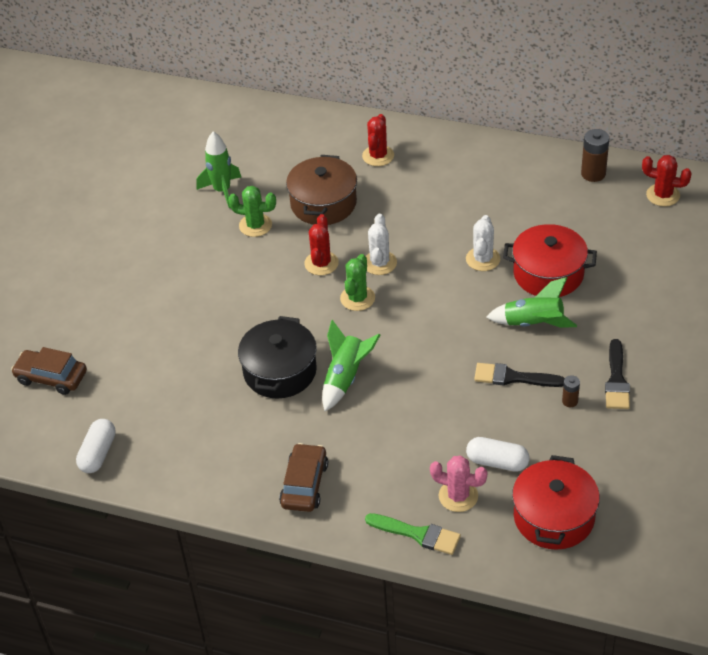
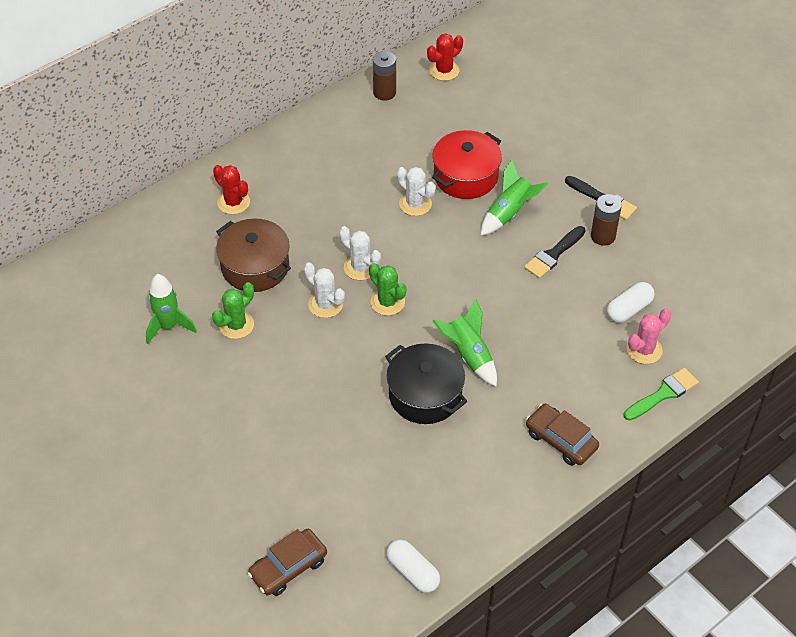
camera: 60 degrees left, 5 degrees up
(321, 263) = (325, 304): red cactus -> white cactus
(554, 517) = (704, 306): red pot -> none
(570, 401) = (603, 236): brown battery -> brown battery, size x1.78

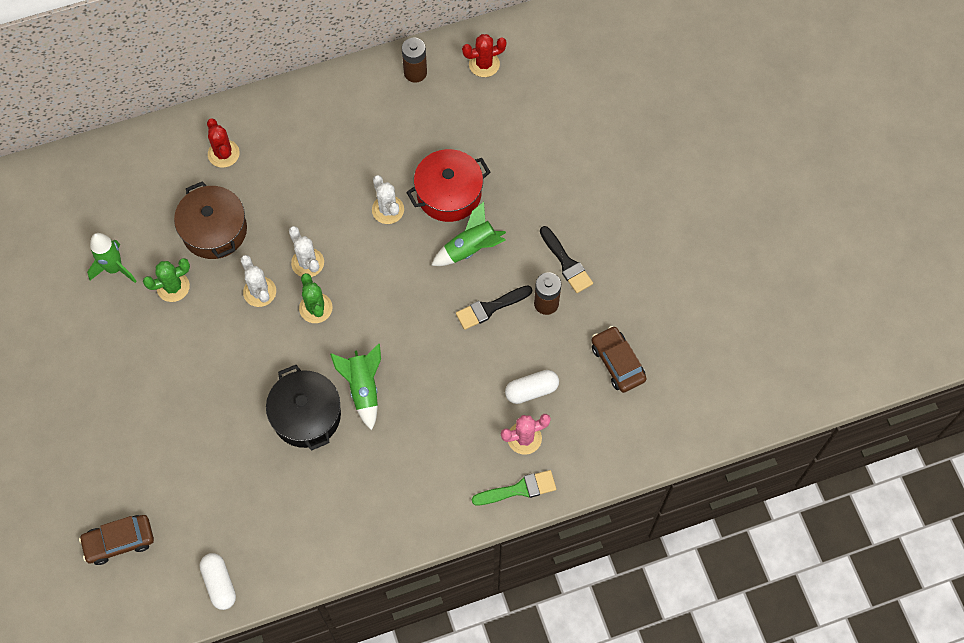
camera: 20 degrees right, 15 degrees up
(561, 440) = (404, 503): brown car -> brown car (617, 363)

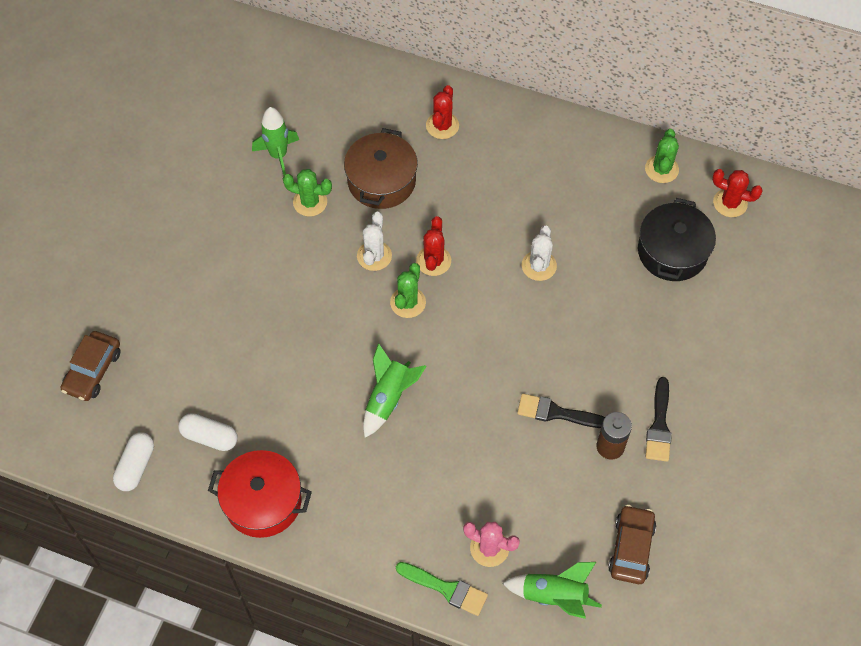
camera: 40 degrees right, 5 degrees down
(119, 541) = (93, 370): brown car -> brown car turned 90 degrees counterclockwise
(306, 415) = (323, 384): black pot -> black pot (672, 252)
(307, 263) = (433, 261): white cactus -> red cactus
(415, 72) = (661, 169): brown battery -> green cactus
(449, 194) = (603, 290): red pot -> red pot (263, 501)
(470, 248) = (583, 350): green rocket -> green rocket (554, 596)
(531, 390) = (531, 512): white capsule -> white capsule (209, 437)

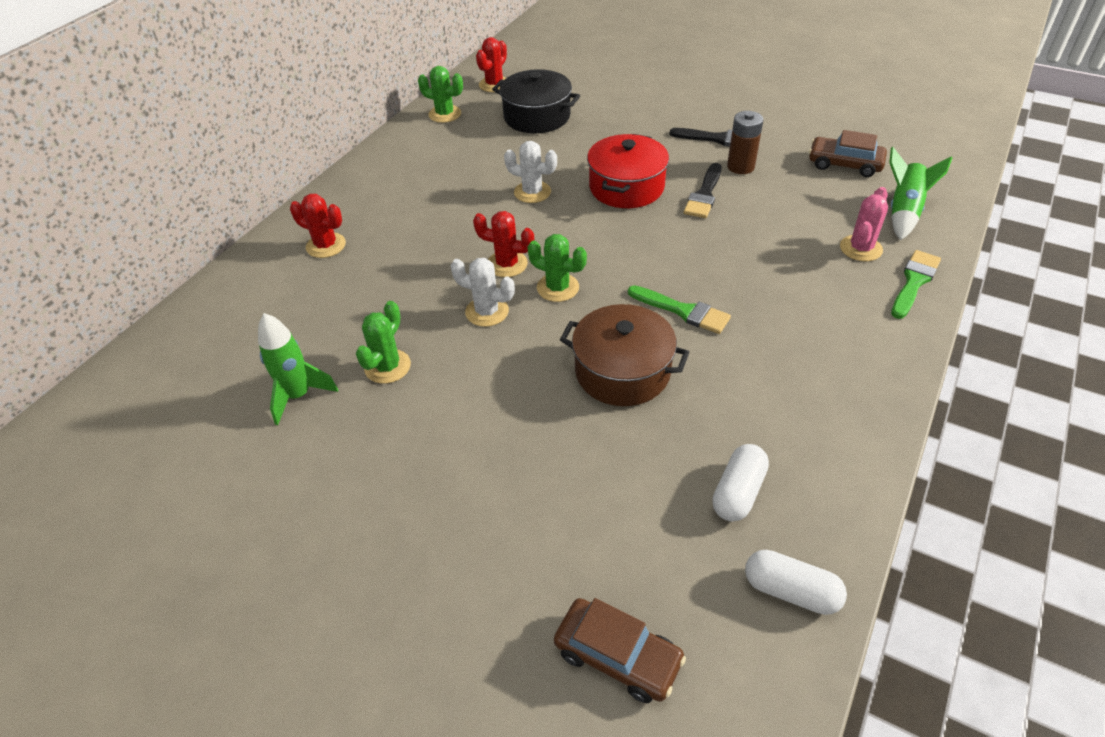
camera: 80 degrees left, 15 degrees down
(263, 501) = (831, 435): red pot -> red pot (626, 187)
(381, 181) = (382, 299): brown pot -> brown pot (622, 371)
(388, 398) = (683, 311): green rocket -> green brush

